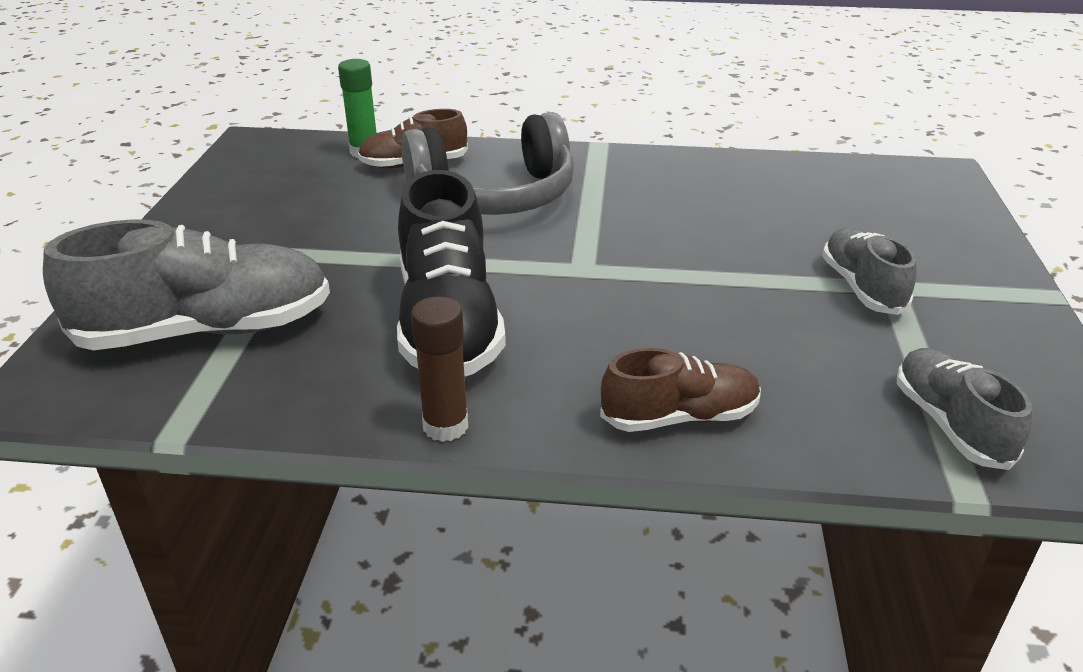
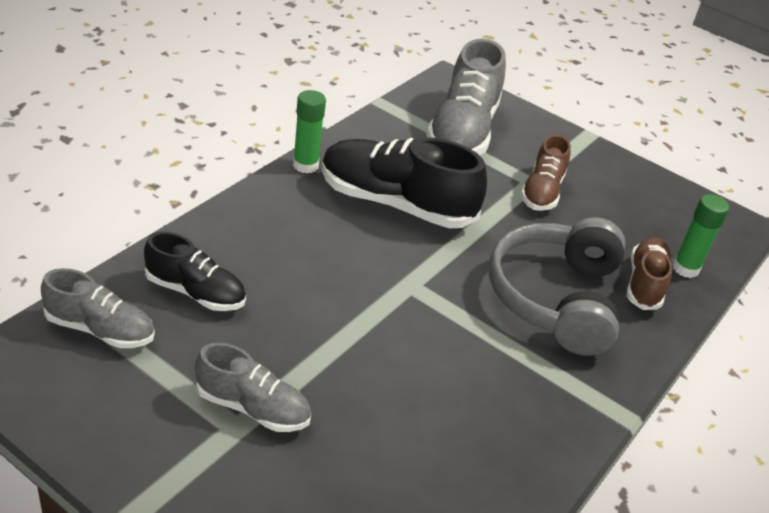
camera: 115 degrees right, 5 degrees up
(445, 426) = (305, 165): brown glue stick -> green glue stick
(679, 417) = (228, 236): brown shoe -> brown shoe (542, 191)
(798, 390) = (195, 292): none -> black shoe

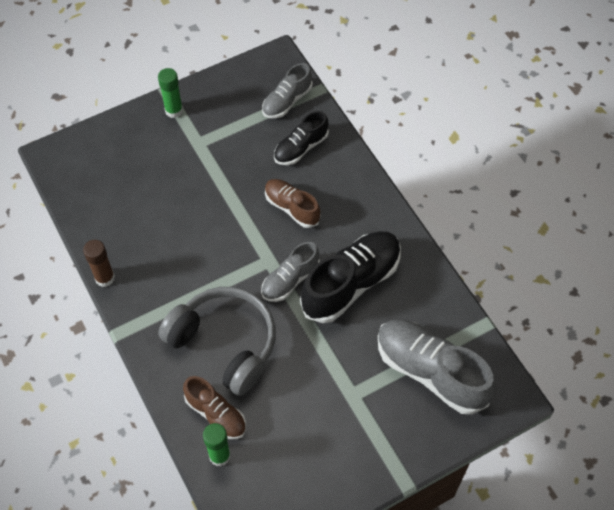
camera: 120 degrees right, 20 degrees up
(253, 408) = (207, 152): grey shoe -> grey shoe (290, 280)
(305, 165) = (409, 241): green glue stick -> green glue stick (174, 110)
(542, 191) = (337, 396): brown shoe -> brown shoe (292, 208)
(561, 468) = (105, 278): none -> brown glue stick

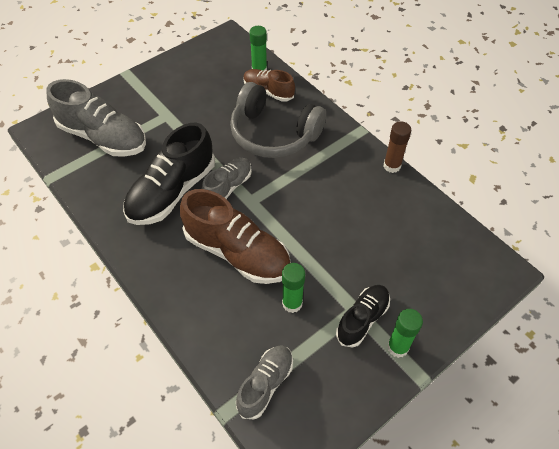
camera: 170 degrees right, 5 degrees down
(251, 156) = (292, 303): none -> green glue stick
(292, 208) = (237, 252): brown shoe -> brown shoe, size x1.73
(301, 148) = (238, 322): black shoe -> black shoe (362, 319)

